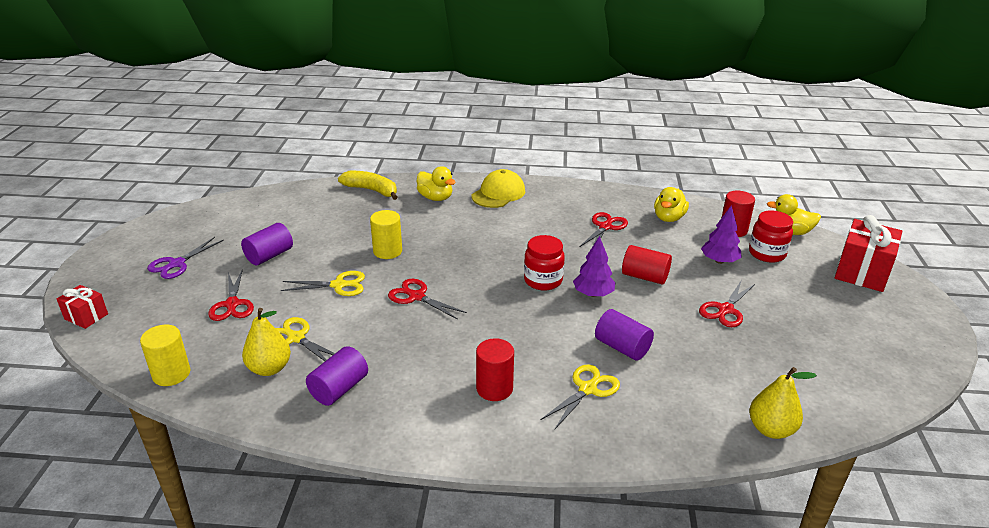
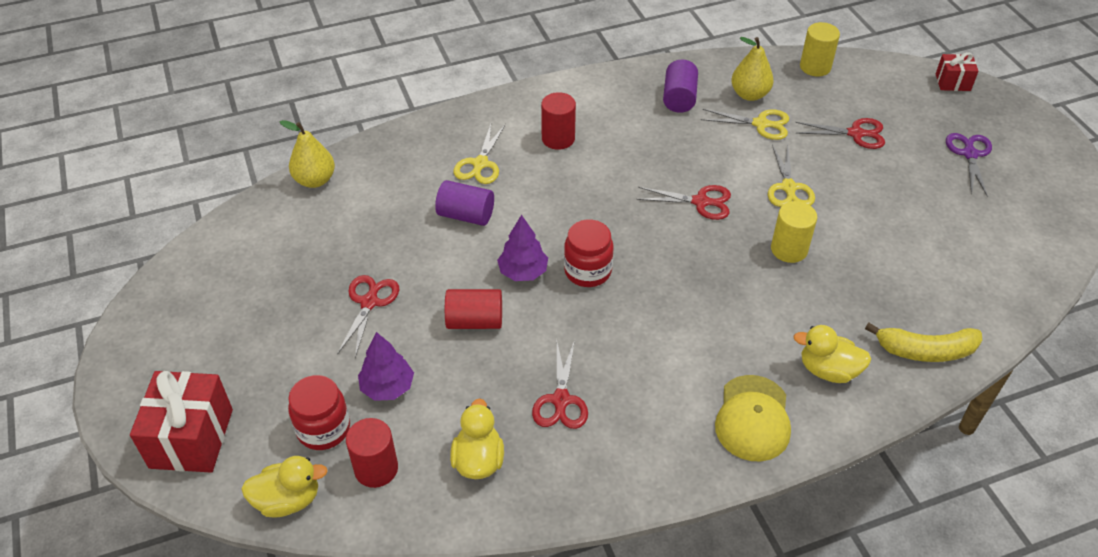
camera: 155 degrees right, 15 degrees up
(232, 304) = (855, 134): red scissors -> red scissors turned 135 degrees clockwise
(269, 256) = (900, 196): purple cylinder -> none
(338, 285) = (788, 187): yellow scissors -> yellow scissors turned 60 degrees counterclockwise

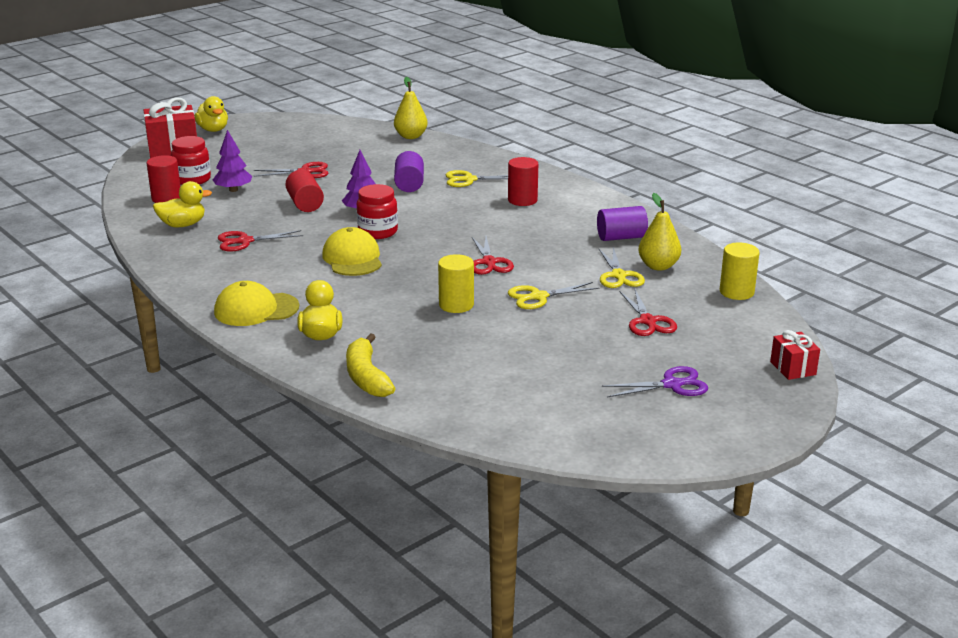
camera: 70 degrees right, 20 degrees down
(288, 500) = (136, 181): yellow duck -> yellow duck (213, 130)
(650, 307) = (352, 258): none -> yellow cap

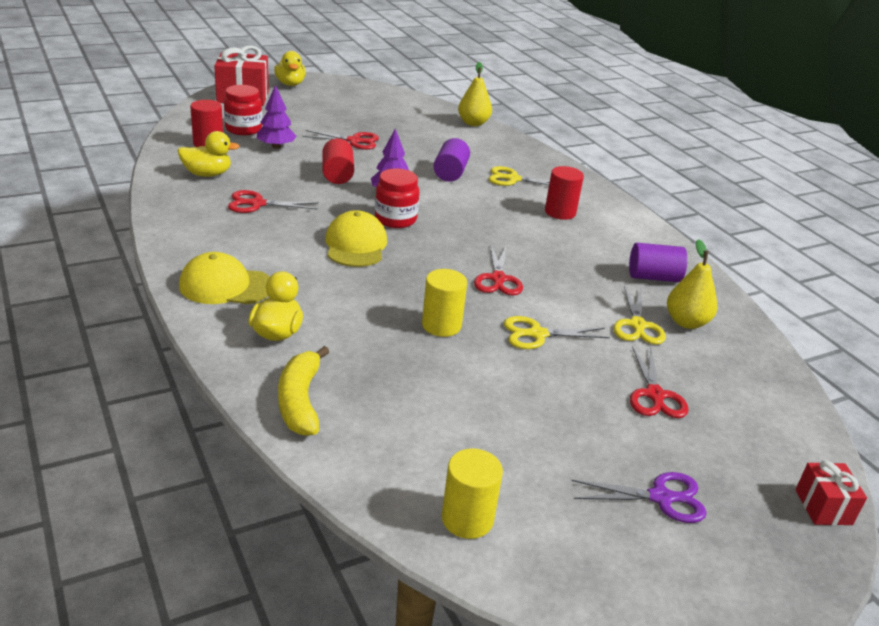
camera: 10 degrees right, 5 degrees up
(736, 292) = (771, 376): yellow cylinder -> yellow cylinder (467, 519)

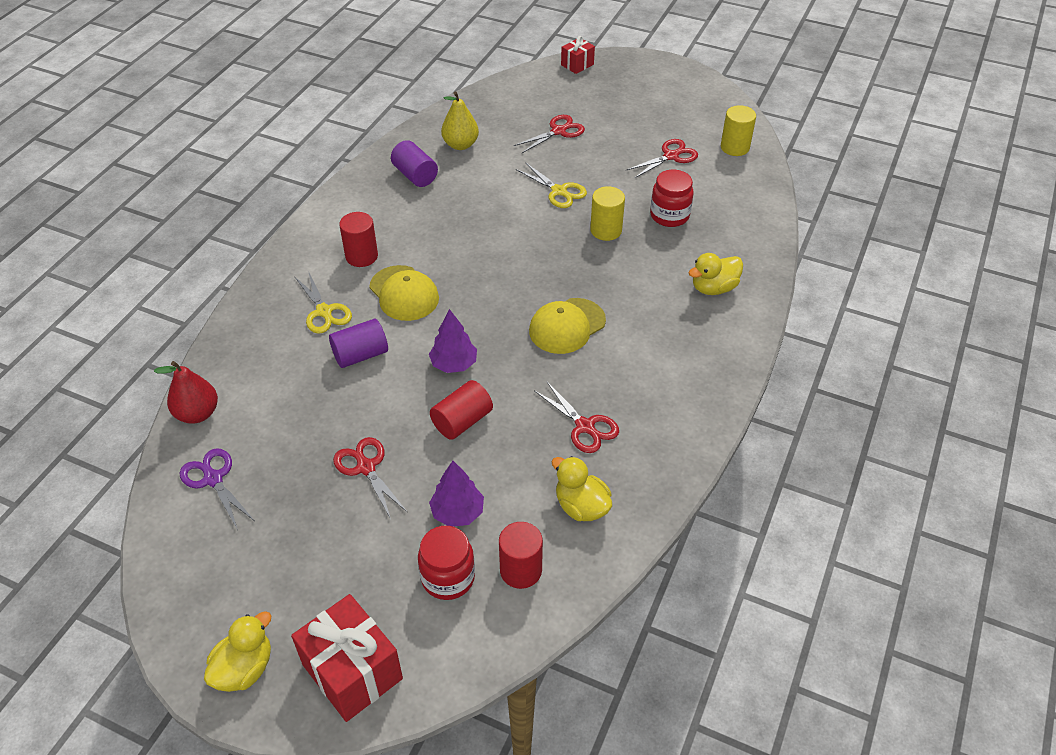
camera: 125 degrees left, 15 degrees up
(225, 286) = (708, 347): yellow cap -> yellow cap (404, 293)
(300, 401) = (749, 239): yellow banana -> none
(395, 219) = (497, 332): red jar -> red jar (669, 216)
(473, 123) = (197, 413): yellow pear -> red pear
(498, 279) = (515, 236): red scissors -> red scissors (671, 156)
(637, 325) = (492, 160): yellow scissors -> none
(661, 497) = (638, 105): purple scissors -> purple scissors (213, 479)

